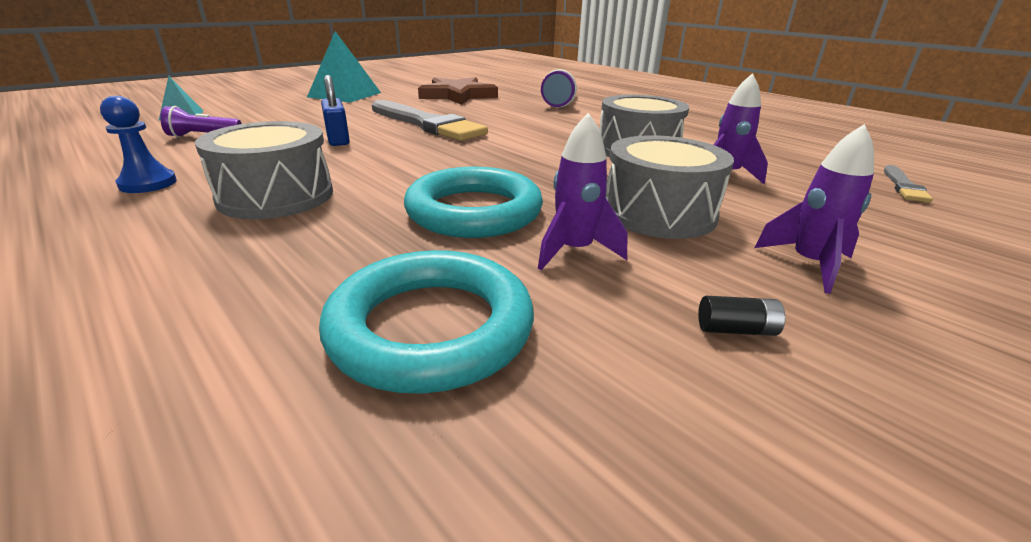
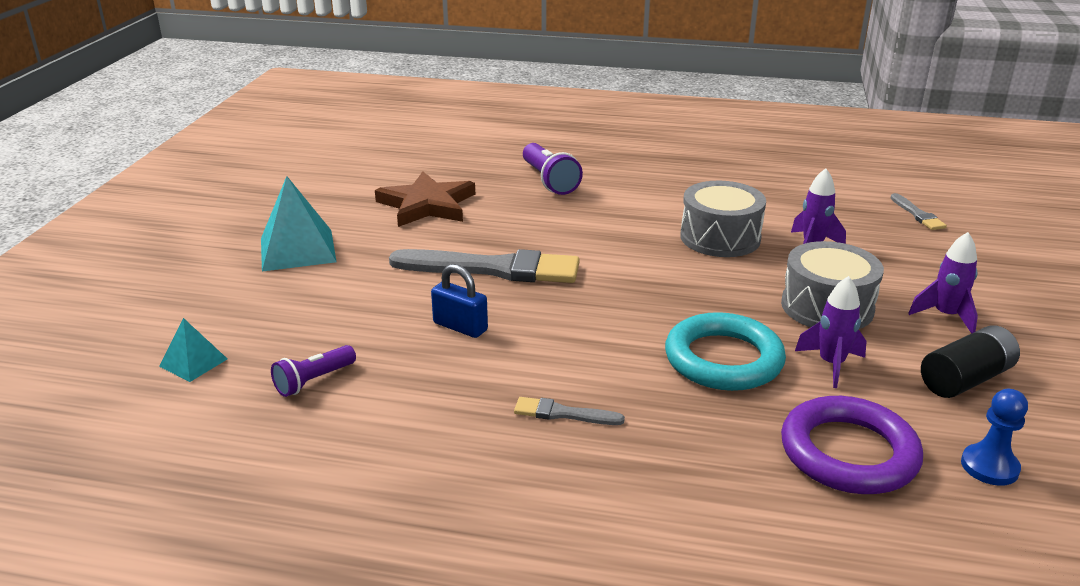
camera: 35 degrees left, 0 degrees up
(148, 183) = (427, 455): blue pawn -> blue pawn (989, 467)
(276, 196) = (563, 413): grey drum -> grey brush
(431, 328) = (848, 453): turquoise ring -> purple ring
(736, 329) = (965, 379): black battery -> black battery, size x2.15

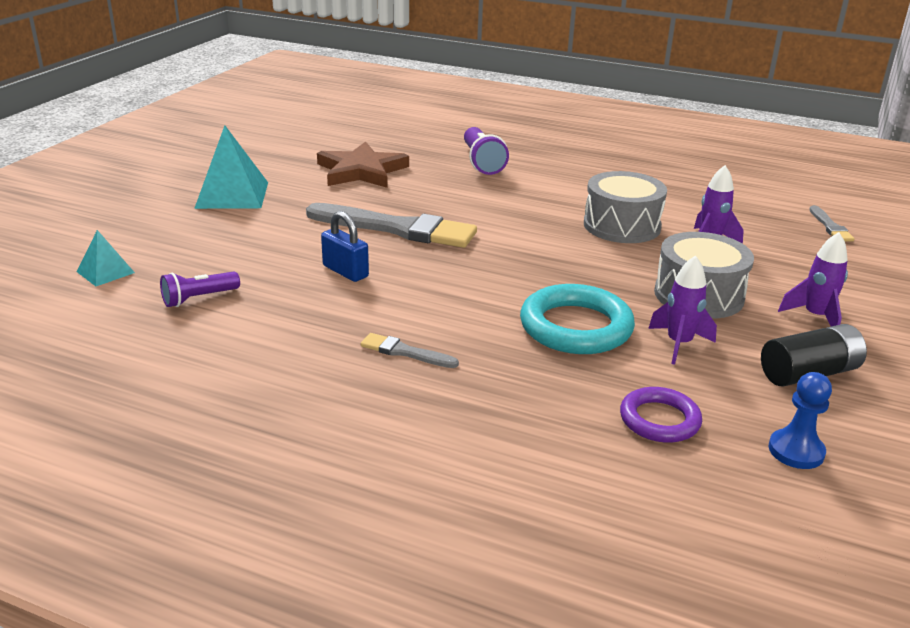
camera: 10 degrees right, 0 degrees up
(848, 453) = (659, 420): purple ring -> purple ring, size x0.61

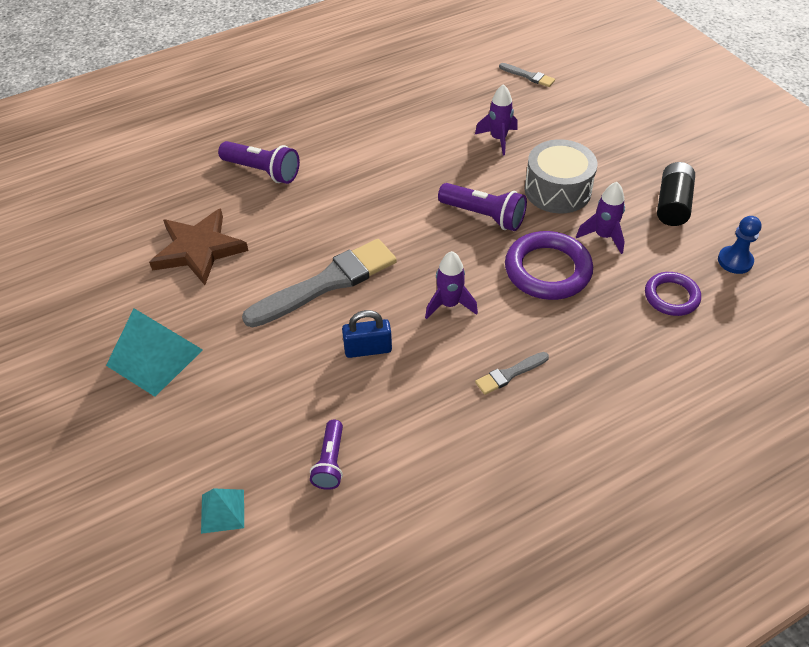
camera: 50 degrees left, 20 degrees up
(576, 327) = (547, 270): turquoise ring -> purple ring
(593, 269) = (483, 216): none -> purple flashlight
(621, 226) = (438, 164): grey drum -> none
(815, 317) = (621, 160): purple rocket -> purple rocket (449, 304)

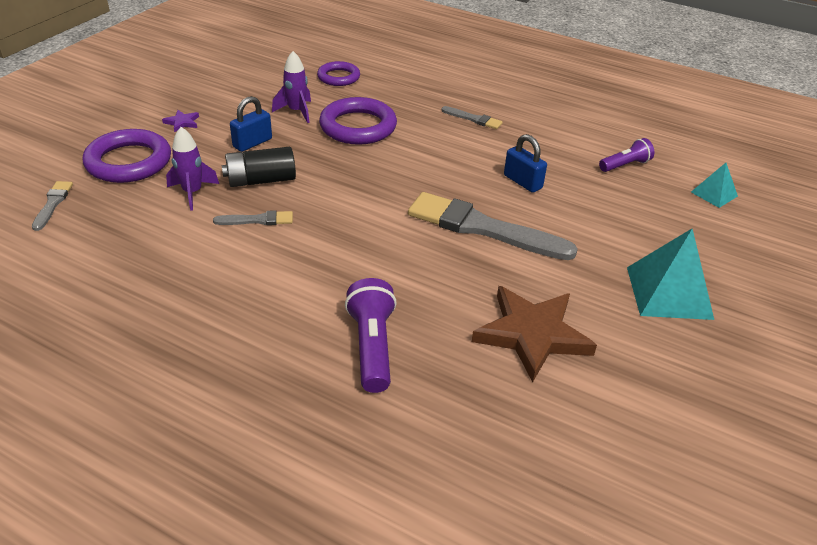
camera: 125 degrees left, 10 degrees down
(437, 161) = (257, 220): none -> grey brush
(449, 304) = (439, 159): purple rocket -> none
(483, 216) = (319, 171): purple flashlight -> none
(557, 190) = (252, 143): grey drum -> blue padlock
(567, 117) = (129, 162): none -> purple ring
(620, 158) = (182, 122): none -> purple star
(672, 204) = (232, 91): black battery -> black battery (261, 180)
(735, 261) = (280, 61): blue pawn -> none

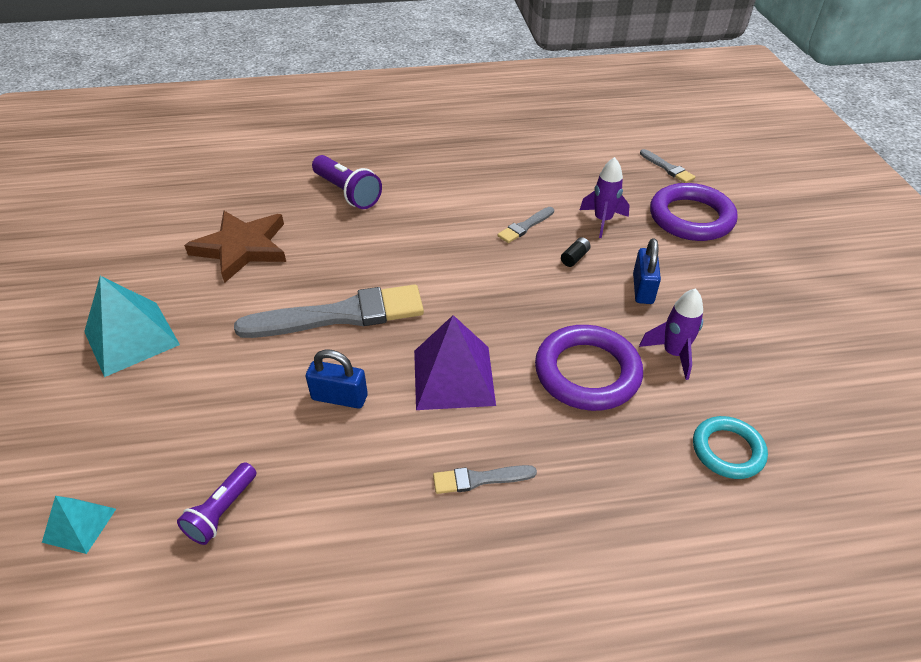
camera: 145 degrees right, 5 degrees up
(182, 122) = (734, 274): purple star -> none
(261, 180) = (574, 258): black battery -> black battery, size x0.47
(338, 77) = (727, 450): purple ring -> turquoise ring
(439, 159) = (453, 377): none -> purple pyramid

